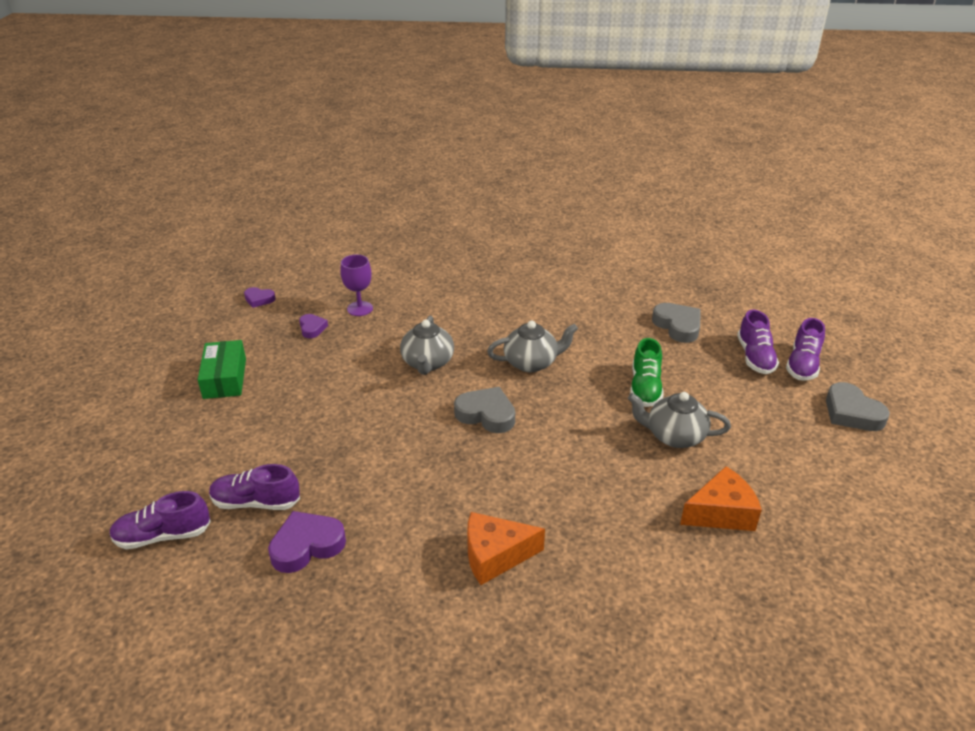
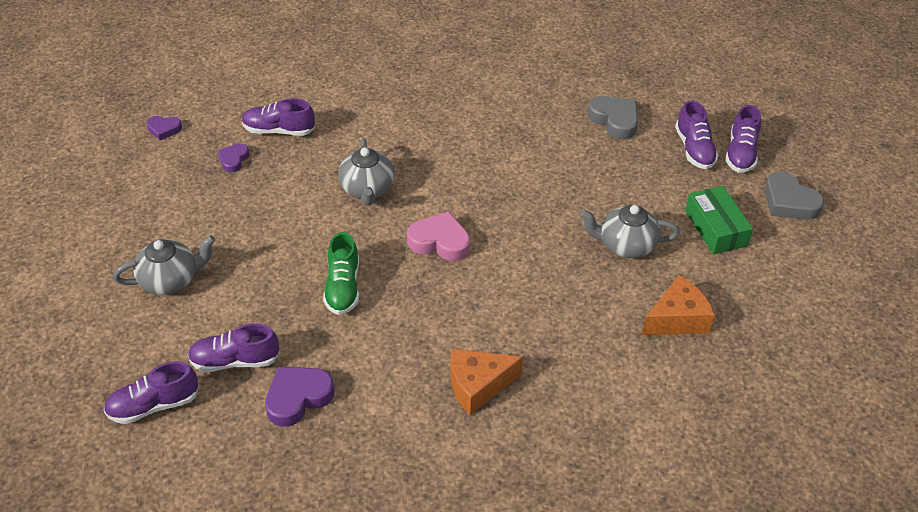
camera: 10 degrees left, 10 degrees up
(225, 378) = (158, 229): green box -> green box (716, 228)
(312, 328) = (233, 160): purple heart -> purple heart turned 135 degrees counterclockwise
(360, 309) = (278, 130): purple goblet -> purple shoe
(486, 414) = (440, 241): grey heart -> pink heart
(531, 363) = (473, 178): grey teapot -> grey teapot (170, 280)
(645, 388) = (591, 195): green shoe -> green shoe (343, 288)

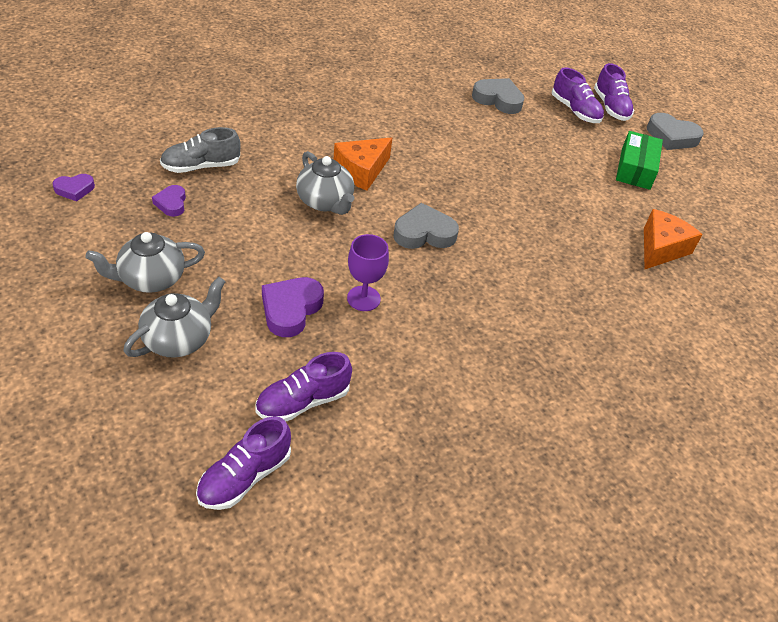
camera: 30 degrees left, 0 degrees up
(278, 130) = (201, 166): purple shoe -> grey shoe
(298, 398) = (391, 418): purple heart -> purple heart (291, 309)
(343, 288) = (363, 298): green shoe -> purple goblet
(440, 241) = (424, 233): pink heart -> grey heart
(477, 385) = (547, 353): orange cheese -> orange cheese (361, 171)
(626, 245) = (579, 198): grey teapot -> grey teapot (151, 279)
(716, 228) = (635, 169): green box -> green box turned 60 degrees clockwise

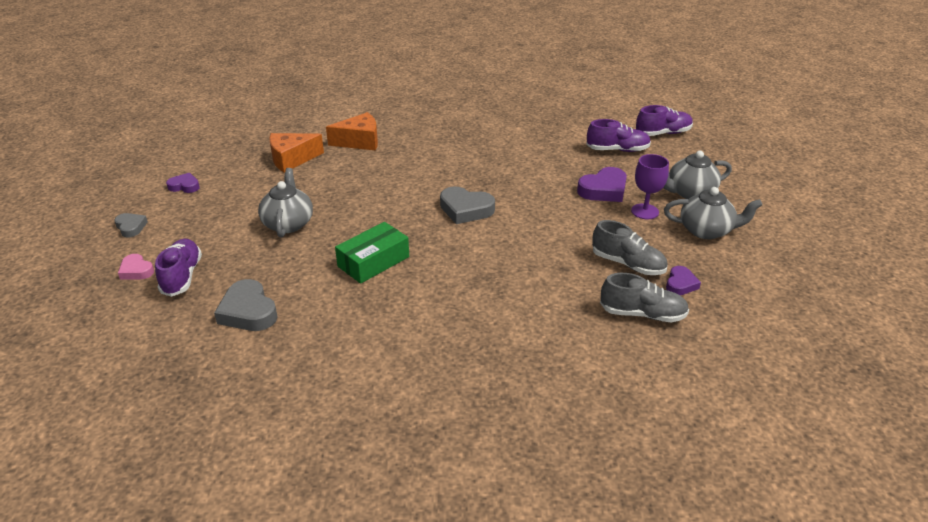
camera: 145 degrees left, 10 degrees down
(74, 189) = (778, 320): purple heart -> purple heart (184, 186)
(228, 212) = (628, 264): none -> grey shoe
(325, 202) = (533, 251): grey teapot -> grey teapot (288, 223)
(361, 171) = (479, 270): orange cheese -> orange cheese (359, 141)
(363, 298) = (546, 184): purple goblet -> purple goblet (645, 211)
(611, 107) = (136, 270): purple shoe -> pink heart
(635, 169) = (217, 210): green box -> green box (373, 261)
(671, 136) = (131, 227): grey heart -> grey heart, size x0.59

